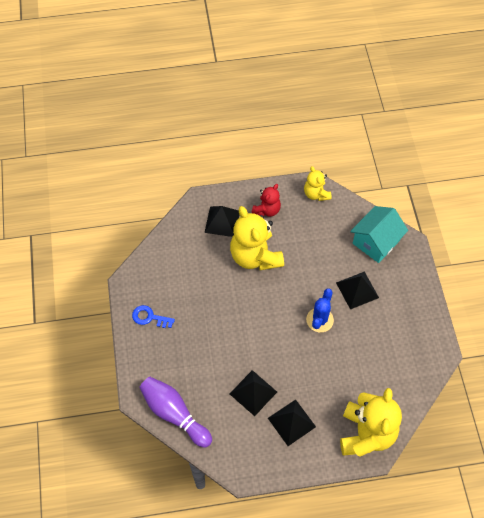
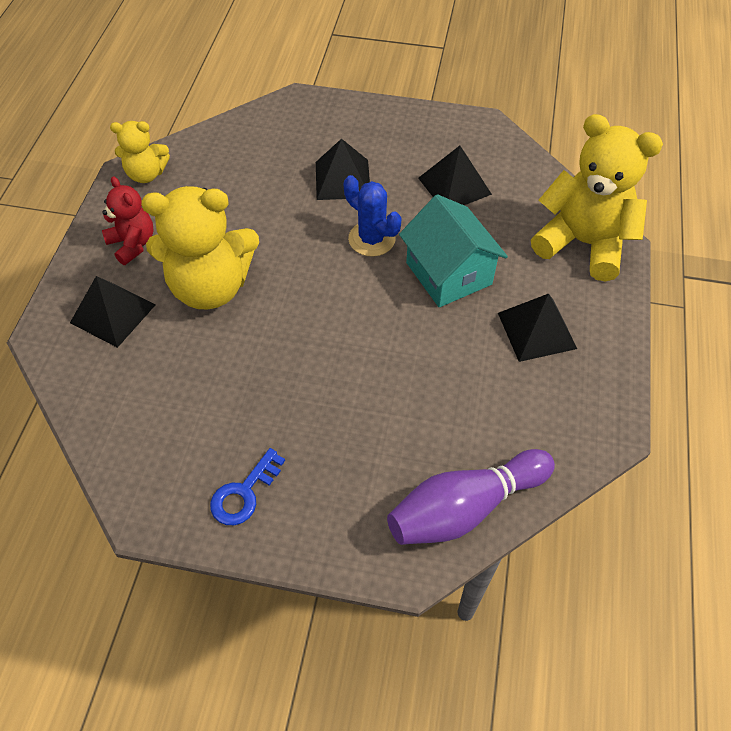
camera: 70 degrees left, 5 degrees down
(253, 392) = (465, 368): black pyramid -> black pyramid (454, 186)
(376, 242) = (274, 134): turquoise house -> turquoise house (448, 273)

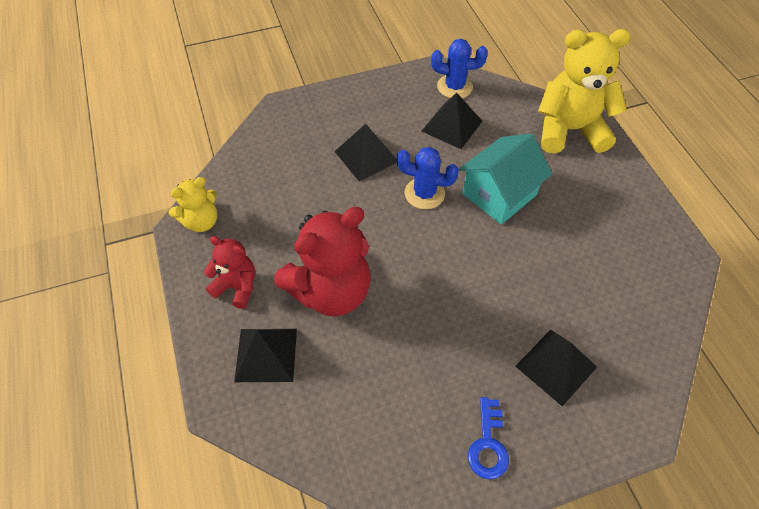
camera: 30 degrees left, 0 degrees up
(211, 287) = (331, 291): yellow teddy bear -> red teddy bear
(448, 273) = (499, 194): turquoise house -> turquoise house turned 75 degrees counterclockwise
(465, 508) = (645, 364): purple bowling pin -> none
(490, 148) = (454, 87): none -> blue cactus
(536, 330) = (589, 208): black pyramid -> black pyramid (556, 366)

